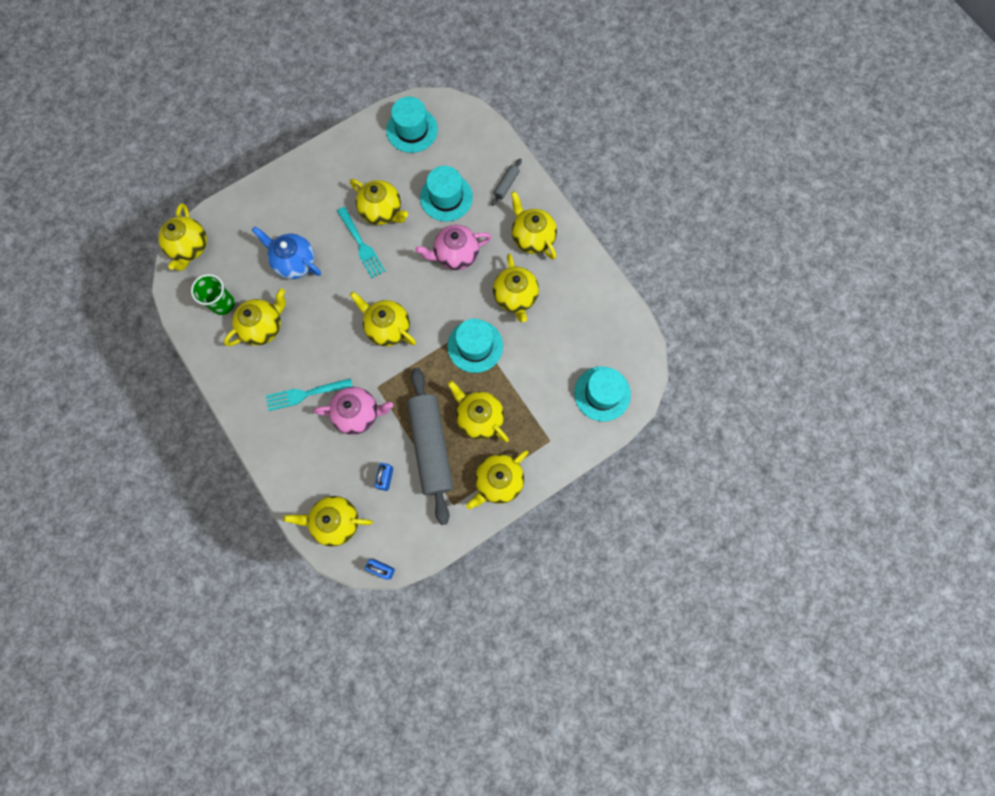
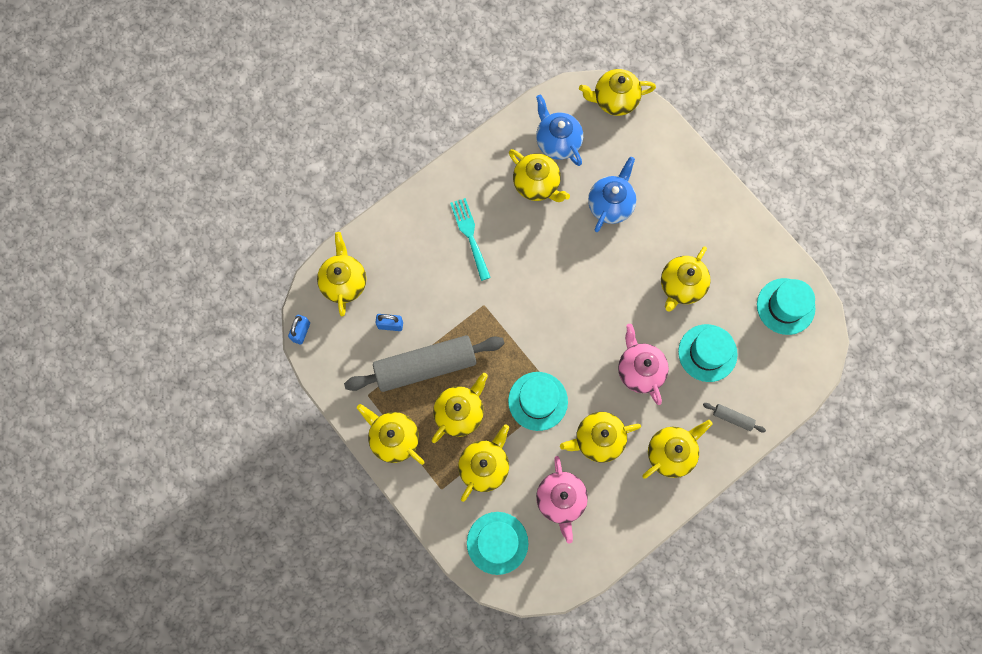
camera: 85 degrees right, 0 degrees up
(223, 304) = (557, 142): green cup -> blue teapot
(358, 414) = (453, 290): pink teapot -> pink teapot (561, 500)
(361, 245) = (638, 270): turquoise fork -> none
(387, 328) = (548, 308): yellow teapot -> yellow teapot (484, 466)

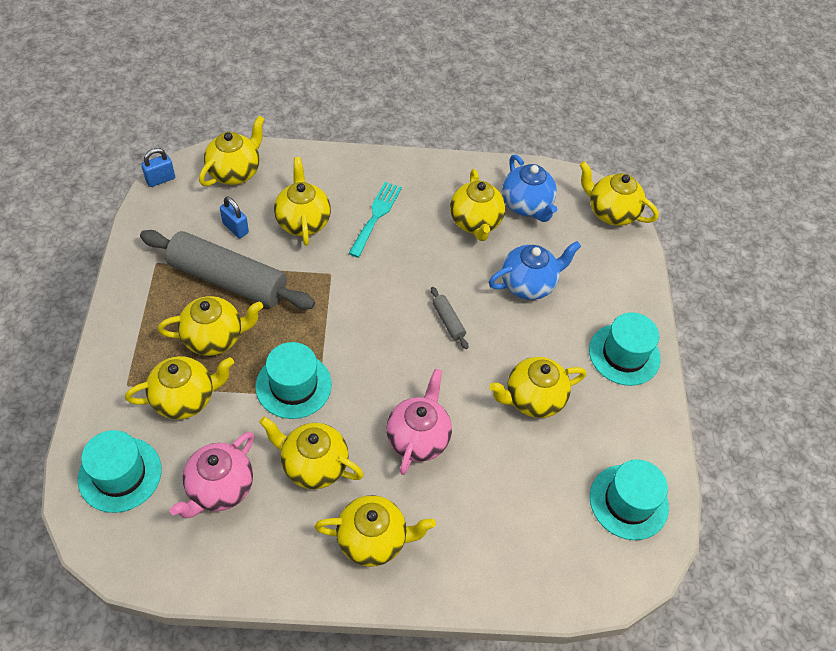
camera: 35 degrees right, 20 degrees down
(394, 438) = (136, 311): yellow teapot -> yellow teapot (303, 221)
(557, 142) = (526, 206): blue teapot -> blue teapot turned 150 degrees clockwise
(707, 353) = (503, 478): turquoise hat -> turquoise hat (624, 354)
(732, 418) = (471, 561): grey rolling pin -> grey rolling pin (448, 321)

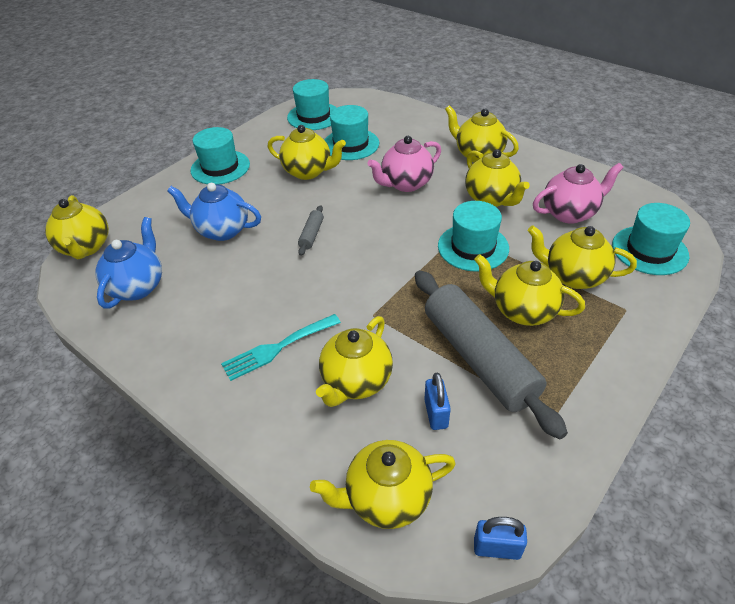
camera: 135 degrees left, 10 degrees down
(475, 222) = (198, 294): yellow teapot -> none
(533, 472) = (351, 144): none -> turquoise hat

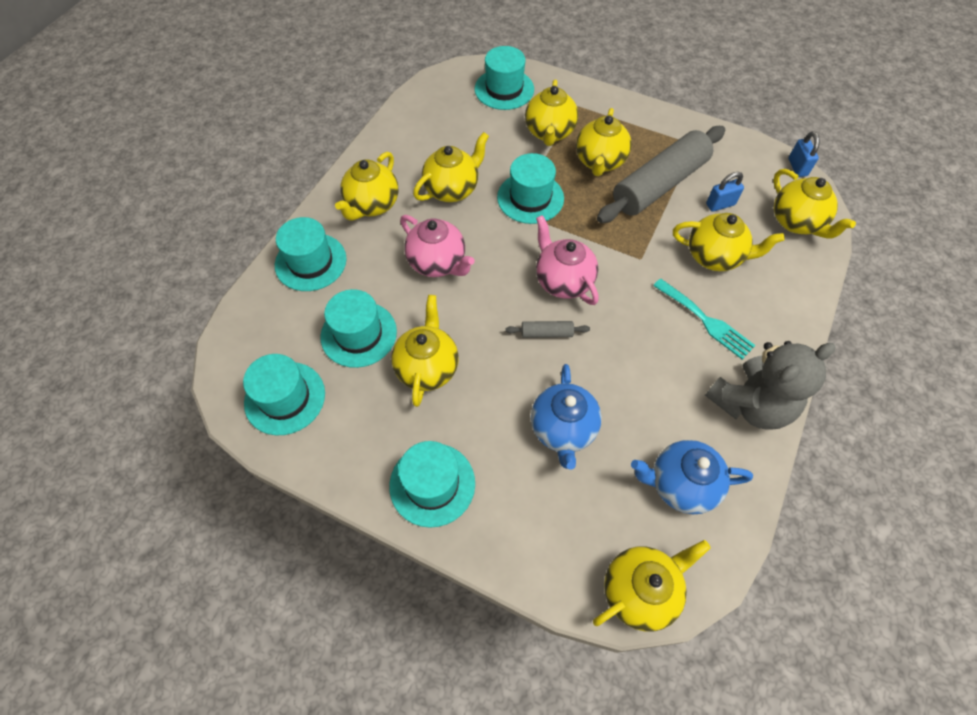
camera: 105 degrees left, 15 degrees up
(174, 356) = (750, 404): none -> grey teddy bear
(424, 126) = (310, 262): none -> turquoise hat
(570, 213) = (464, 134): pink teapot -> pink teapot (563, 281)

